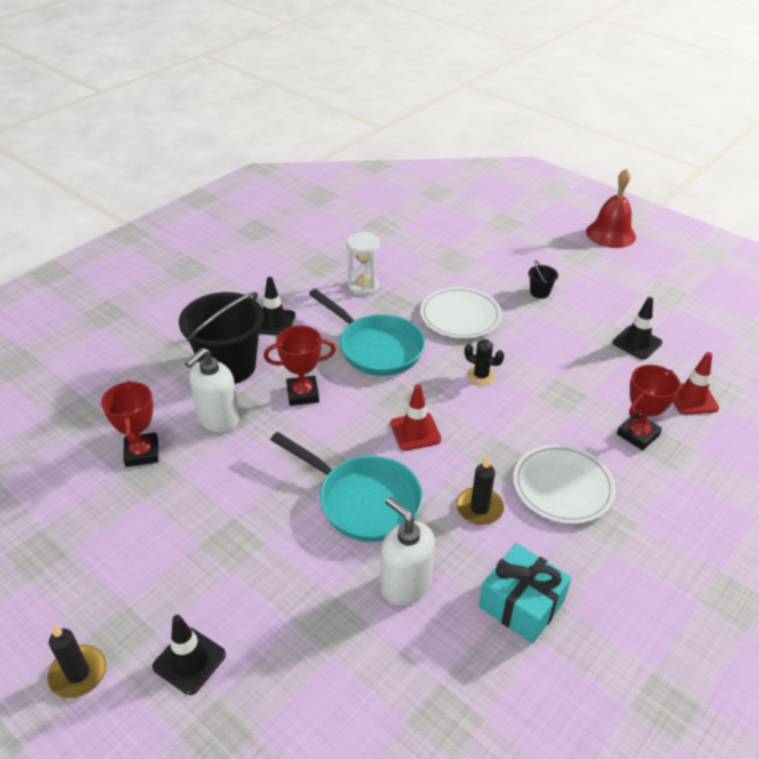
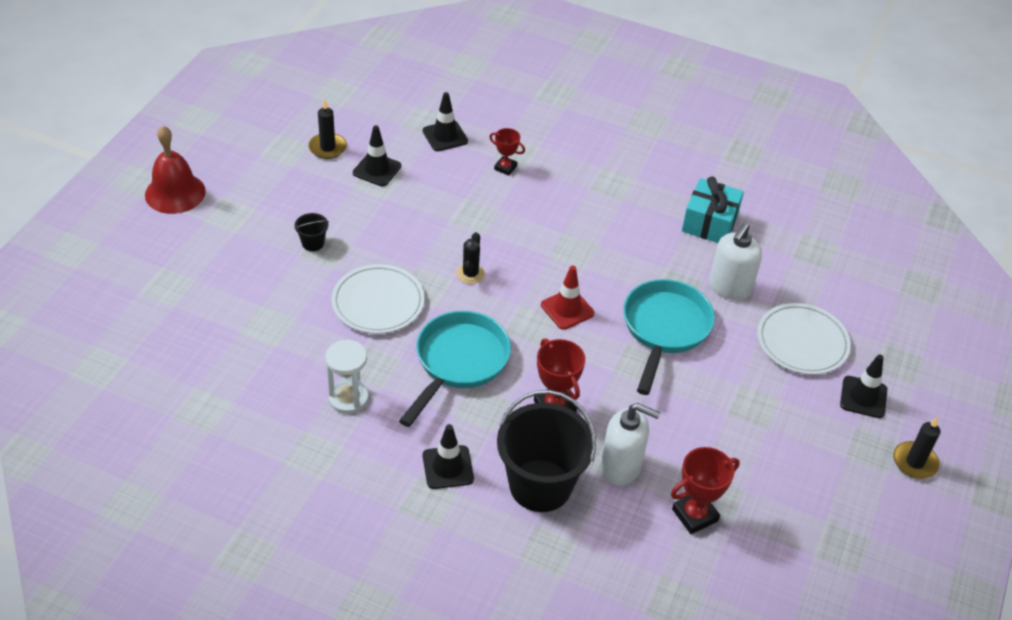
camera: 110 degrees left, 5 degrees up
(479, 508) = (634, 255): black candle -> black candle (327, 148)
(563, 486) = (586, 209): white plate -> white plate (802, 342)
(638, 434) = (505, 167): red trophy -> red trophy, size x0.63
(692, 398) = (445, 136): red traffic cone -> black traffic cone

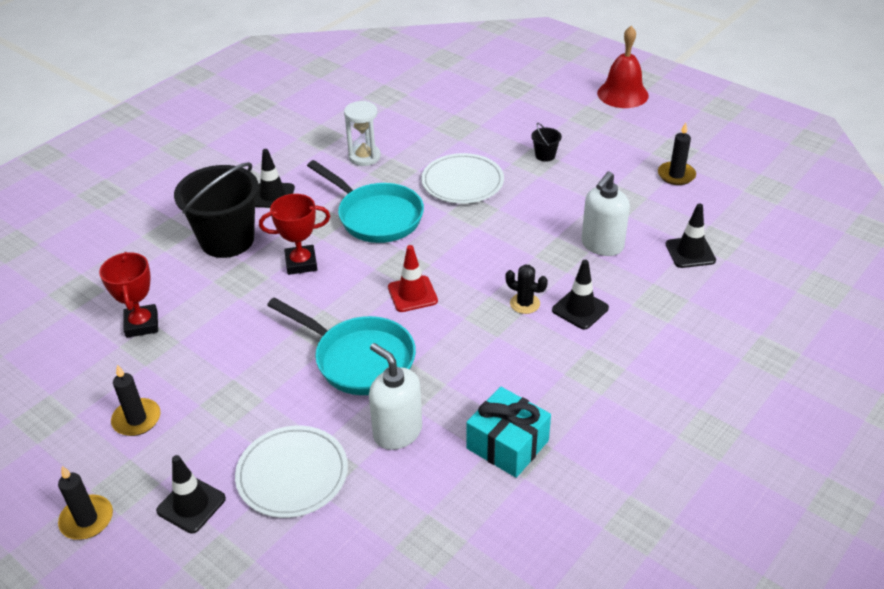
camera: 110 degrees right, 5 degrees down
(377, 169) = (640, 201): black traffic cone -> black traffic cone (580, 309)
(470, 274) = (480, 239): black cactus -> black cactus (525, 303)
(505, 167) = (633, 288): red trophy -> none
(621, 467) = (217, 290): white soap dispenser -> white soap dispenser (602, 245)
(806, 469) = (136, 419): none -> black candle

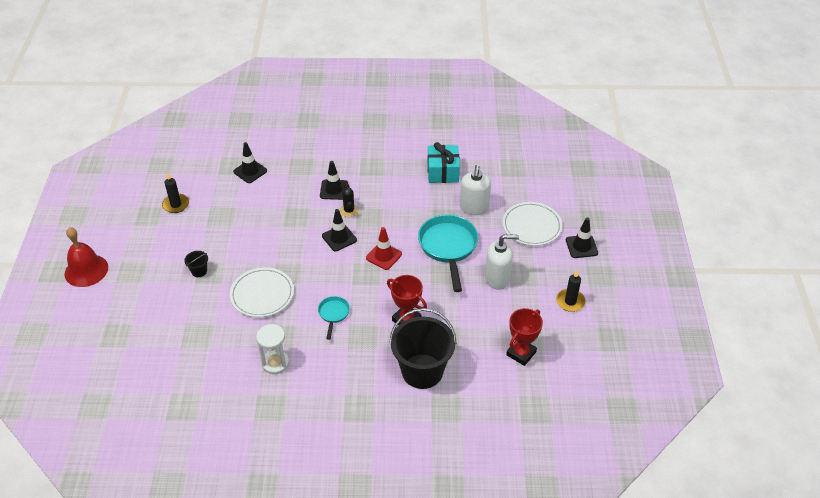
camera: 130 degrees left, 5 degrees up
(87, 519) = (627, 274): black candle -> none
(273, 196) = (360, 382): black traffic cone -> black traffic cone (339, 238)
(376, 216) = (333, 314): turquoise pan -> turquoise pan, size x0.50
(602, 245) = (273, 205): white soap dispenser -> white soap dispenser (497, 278)

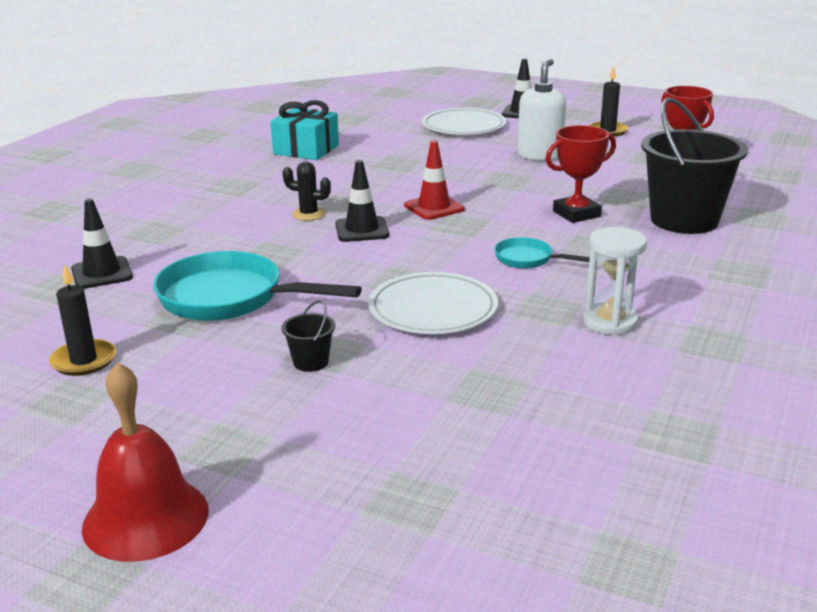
camera: 65 degrees left, 20 degrees down
(334, 190) = (247, 217): black traffic cone -> none
(448, 247) = (457, 170): turquoise pan -> turquoise pan (230, 298)
(474, 208) = (397, 146): white soap dispenser -> none

